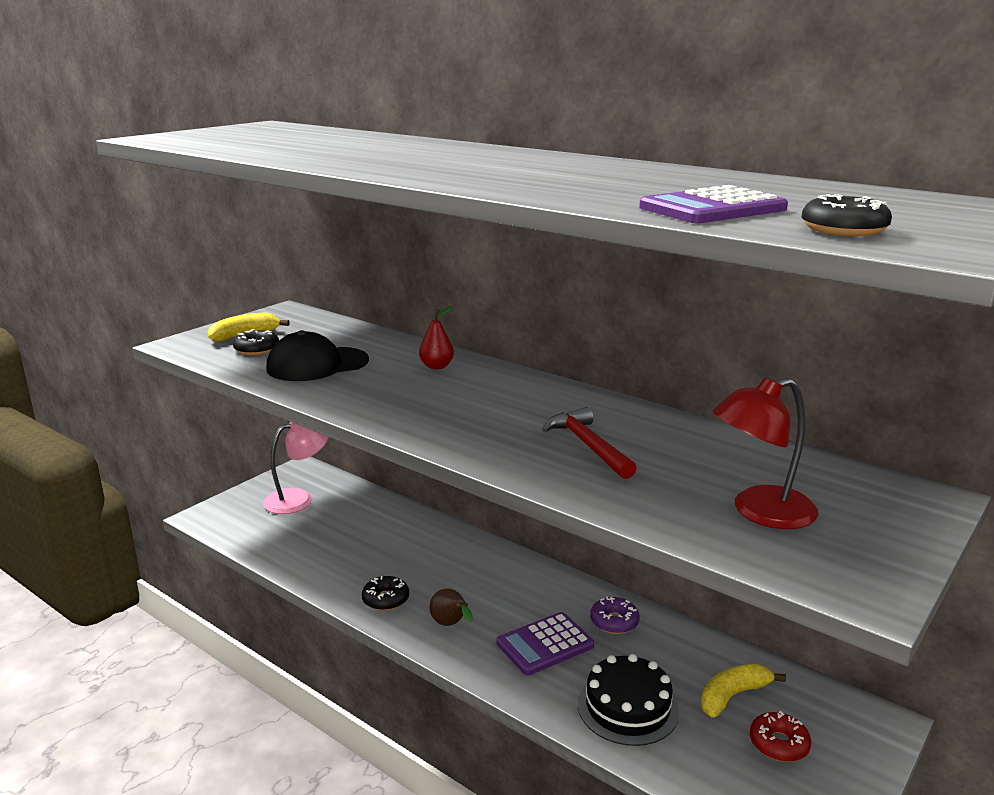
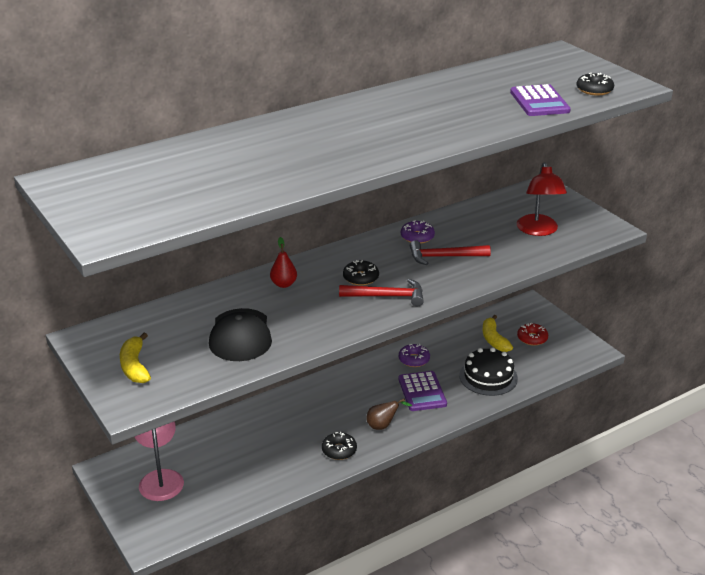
camera: 70 degrees left, 10 degrees up
(257, 349) = (179, 362): black donut -> black donut (361, 278)
(449, 424) = (387, 296): none -> red hammer
(626, 420) = (417, 237): none -> purple donut

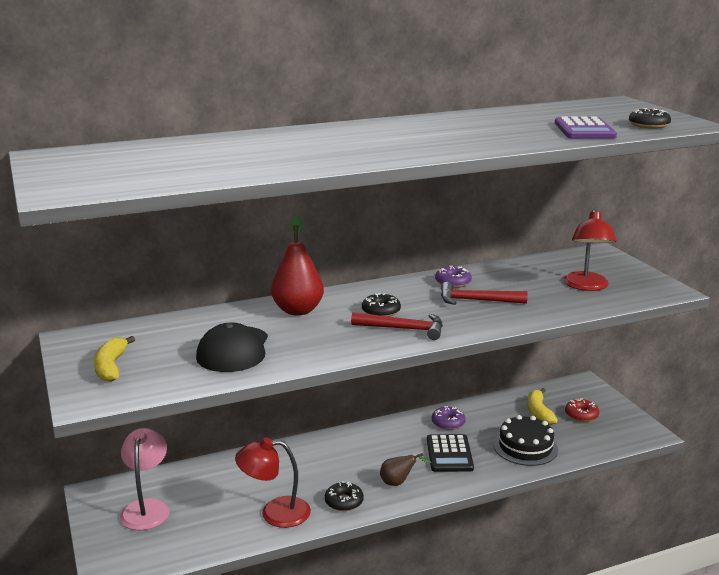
camera: 10 degrees right, 10 degrees down
(280, 468) = (275, 513): none -> red lamp
(283, 284) = (298, 310): red pear -> red pear, size x1.81
(422, 392) = (449, 454): purple calculator -> black calculator

